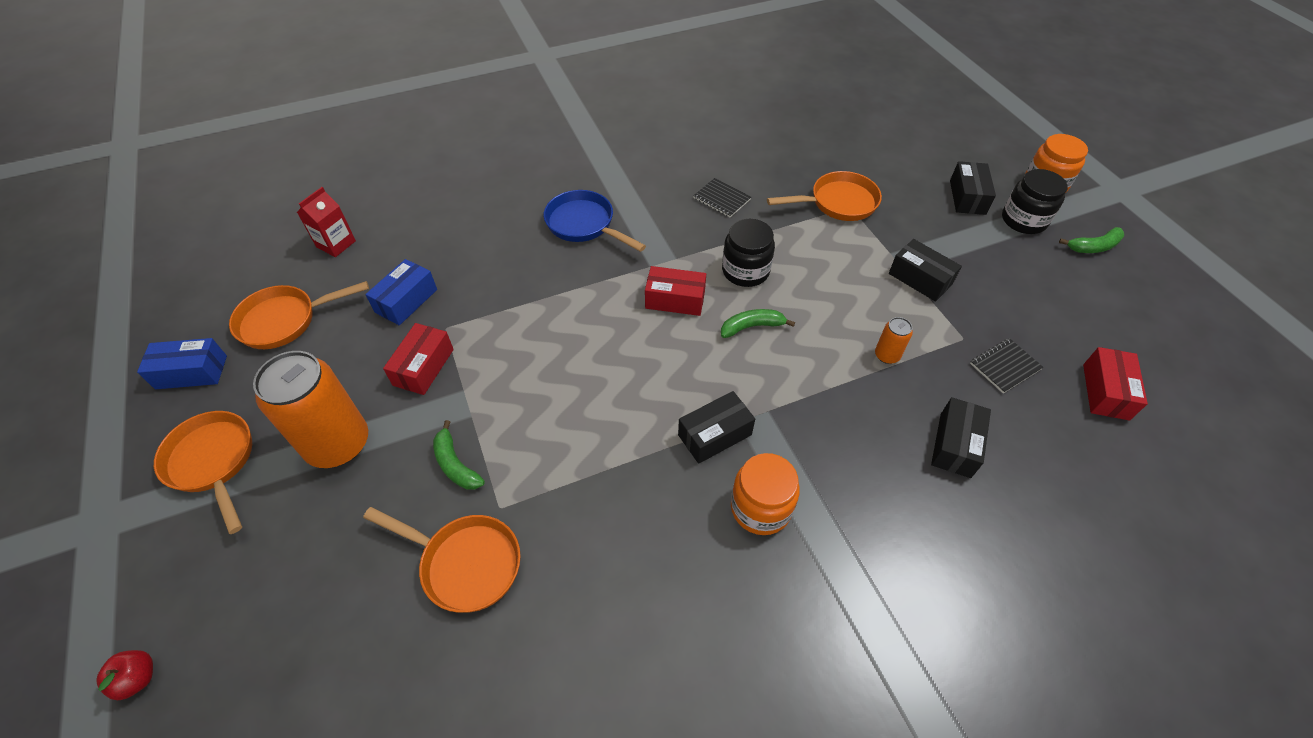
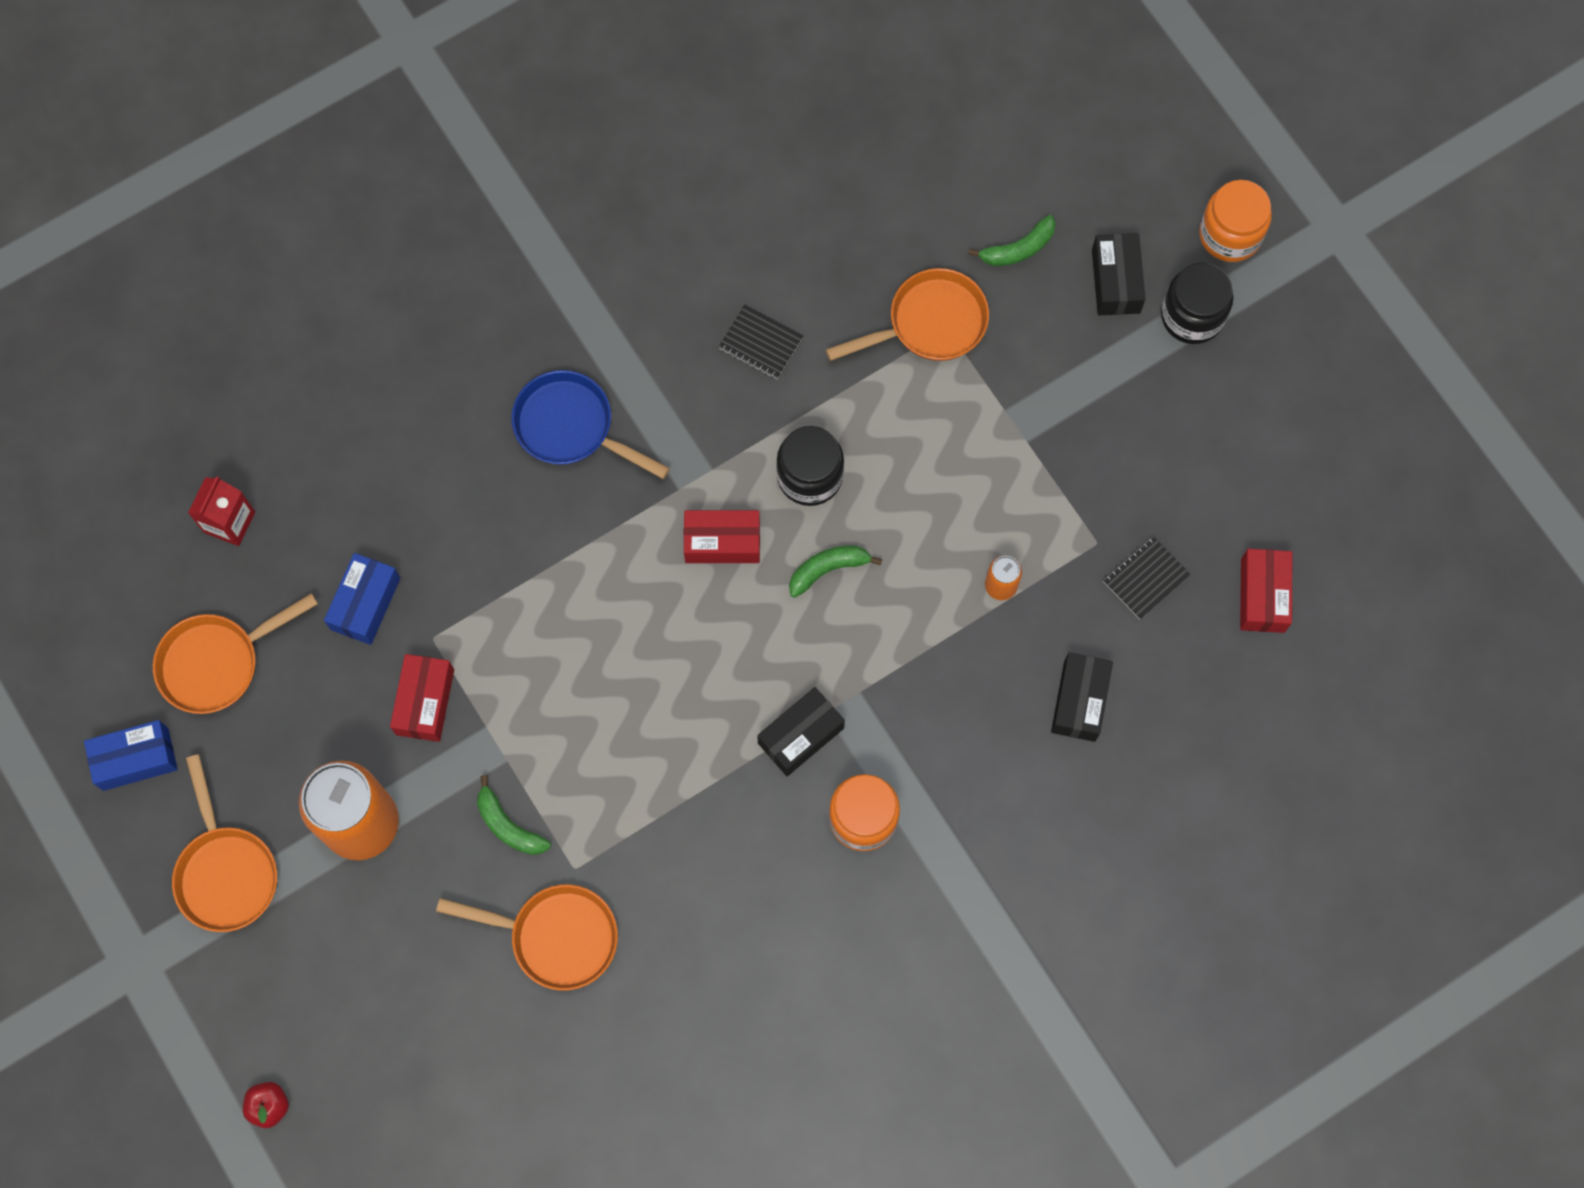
camera: 10 degrees left, 20 degrees up
(213, 462) = (226, 872): orange pan -> orange pan turned 150 degrees counterclockwise
(920, 279) = (1044, 451): black box -> none
(1093, 247) = (1282, 352): green banana -> green banana (1018, 249)

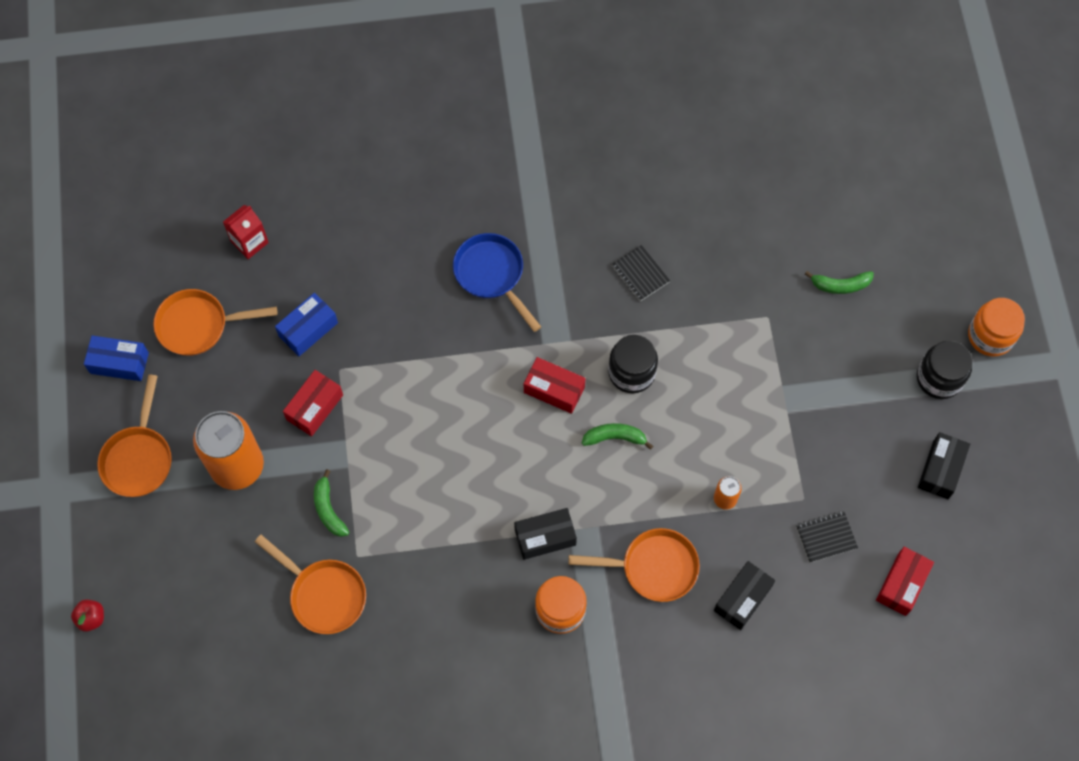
camera: 25 degrees right, 5 degrees down
(929, 323) = (758, 308): orange pan -> orange pan (653, 567)
(1116, 281) = (897, 334): black box -> black box (940, 470)

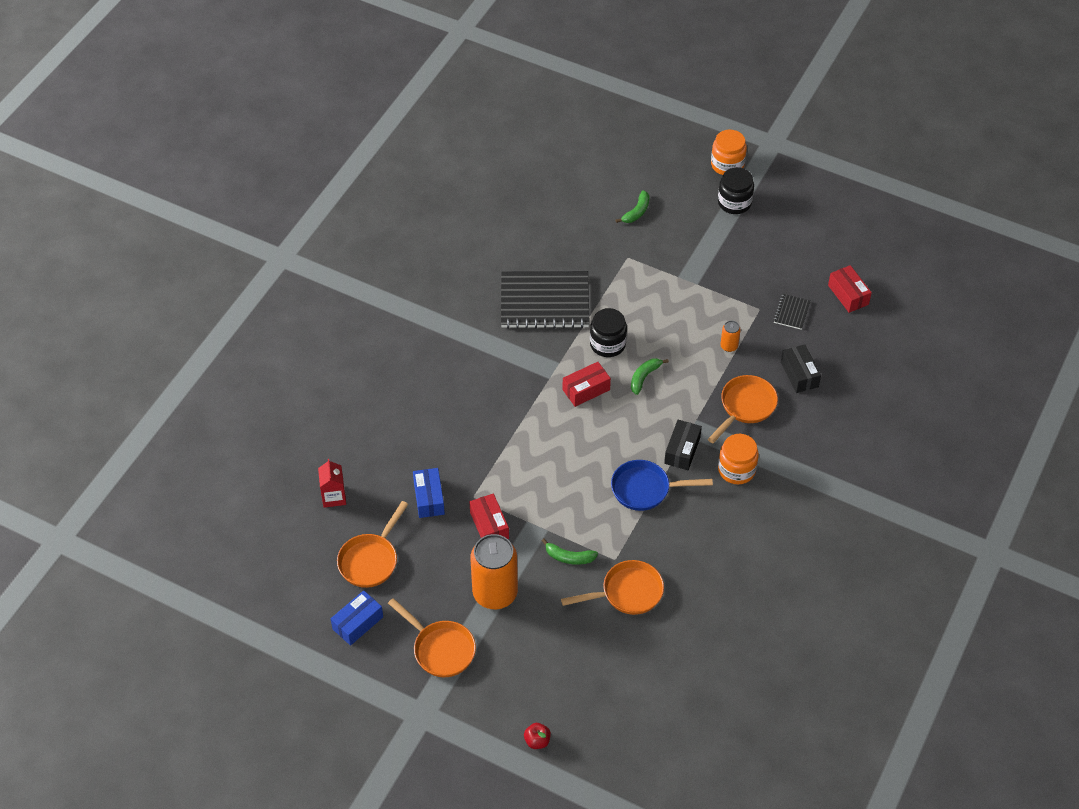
camera: 55 degrees left, 15 degrees down
(492, 275) = (478, 377): blue pan -> blue pan (645, 489)
(640, 274) = (544, 302): black notebook -> black notebook, size x2.35
(940, 470) = (791, 236): black box -> none

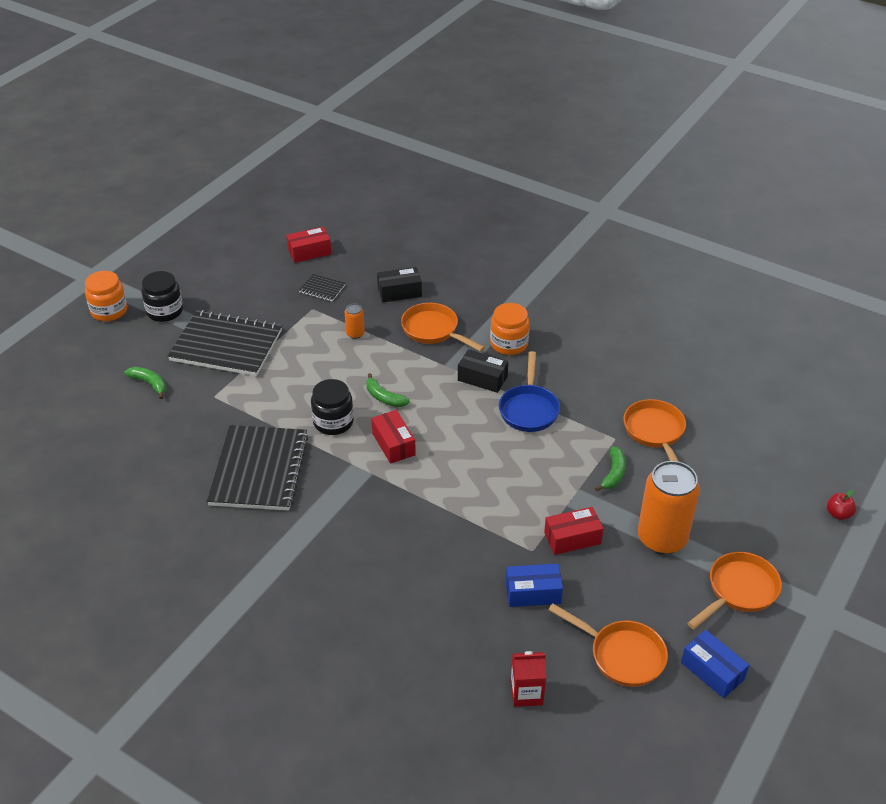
camera: 85 degrees left, 10 degrees down
(695, 254) = (226, 345): none -> black notebook

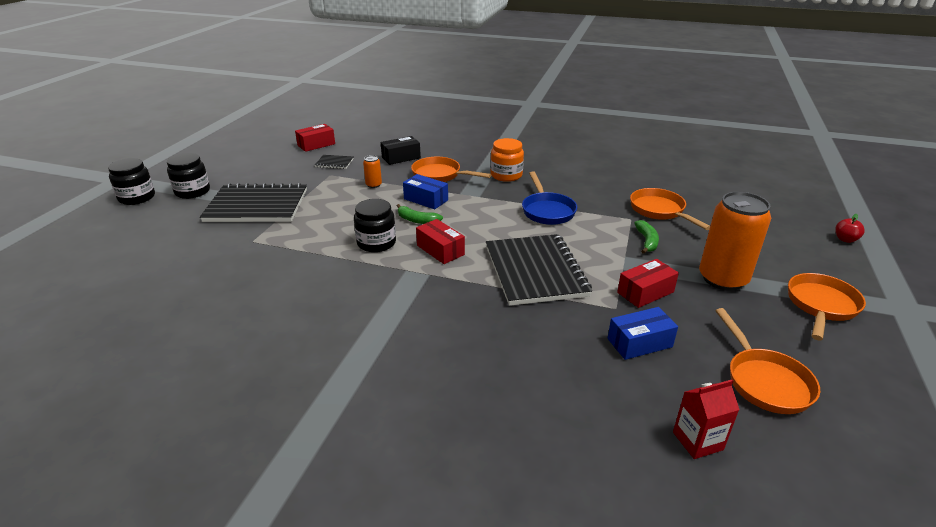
camera: 15 degrees left, 10 degrees down
(109, 311) = (137, 197): orange jar -> black jar
(150, 384) = (184, 241): green banana -> none
(259, 470) = (314, 289): black notebook -> black notebook (535, 271)
(482, 378) = (496, 197): black box -> none
(622, 655) = (764, 381): orange pan -> orange pan turned 60 degrees clockwise
(712, 671) = (859, 377): blue box -> blue box (426, 199)

